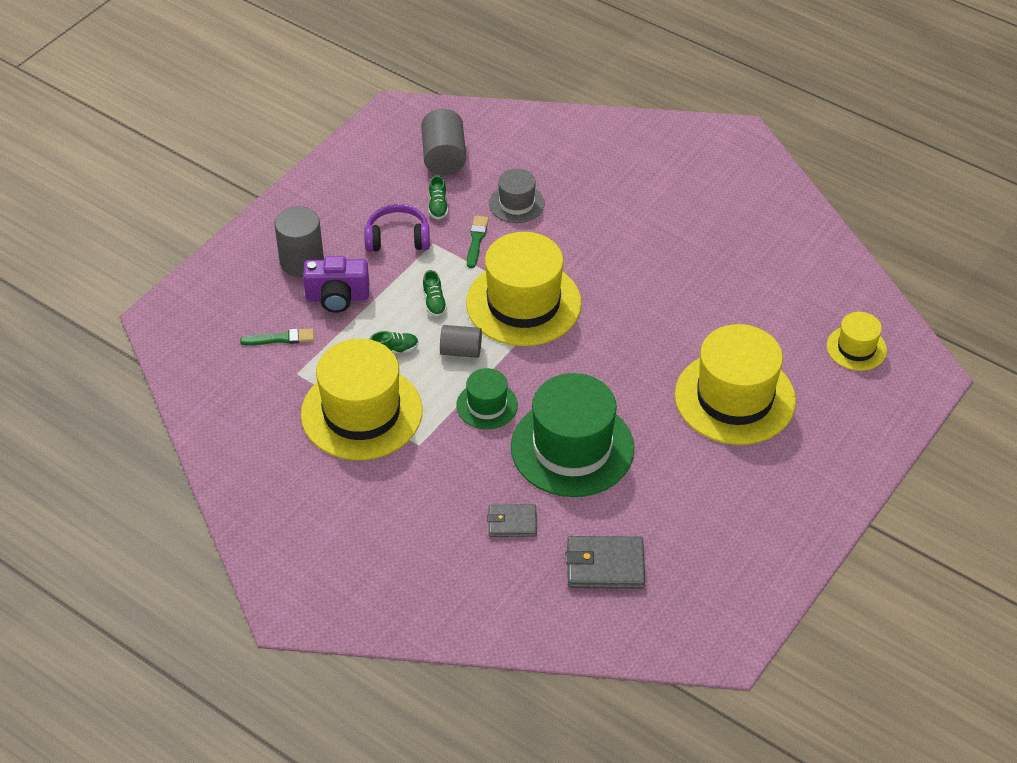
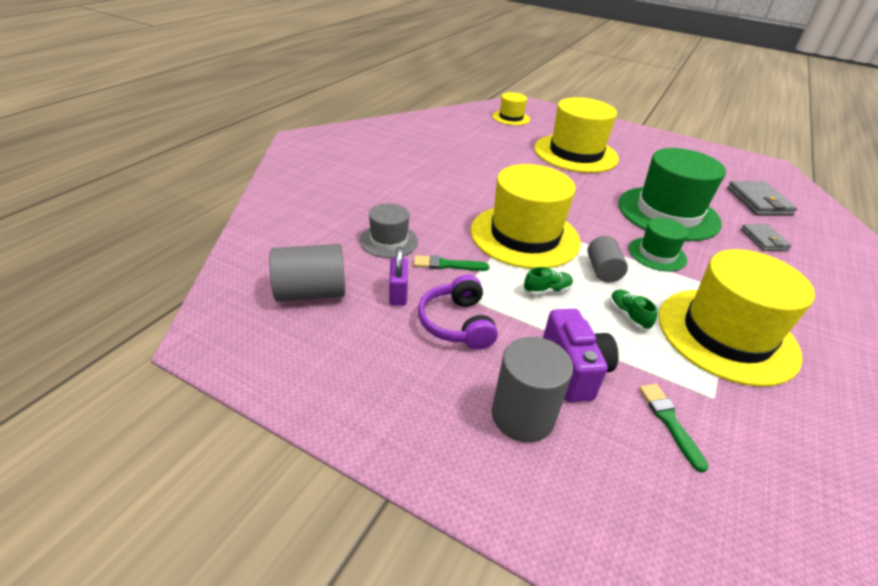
camera: 100 degrees left, 10 degrees down
(438, 206) = (398, 294): green shoe -> purple padlock

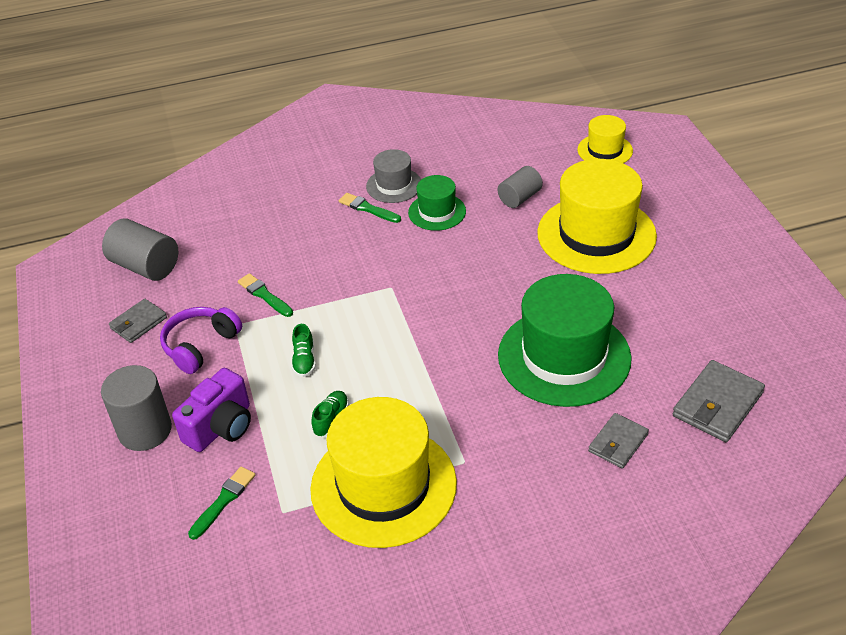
camera: 50 degrees right, 5 degrees up
(375, 337) = (138, 323): none -> grey wallet
(389, 241) = (253, 250): grey hat -> grey hat (394, 185)
(398, 294) = (196, 299): purple padlock -> none
(430, 186) = (368, 208): none -> green brush
(525, 236) = (369, 303): yellow hat -> none
(547, 290) = (304, 360): green shoe -> green shoe turned 60 degrees clockwise
(603, 270) = (381, 372): grey cylinder -> grey cylinder (519, 198)
(657, 254) = (462, 388): green hat -> green hat (437, 212)

